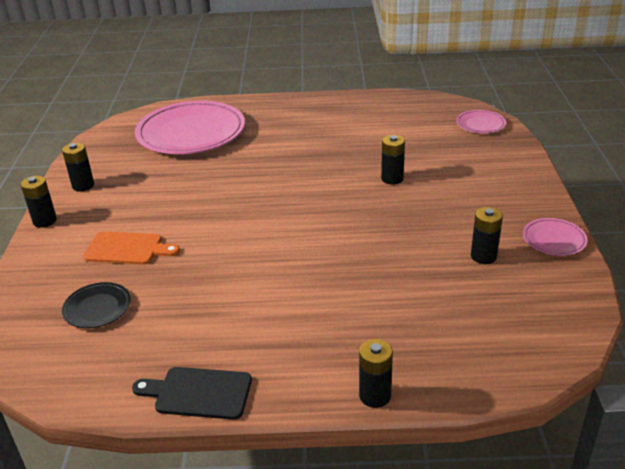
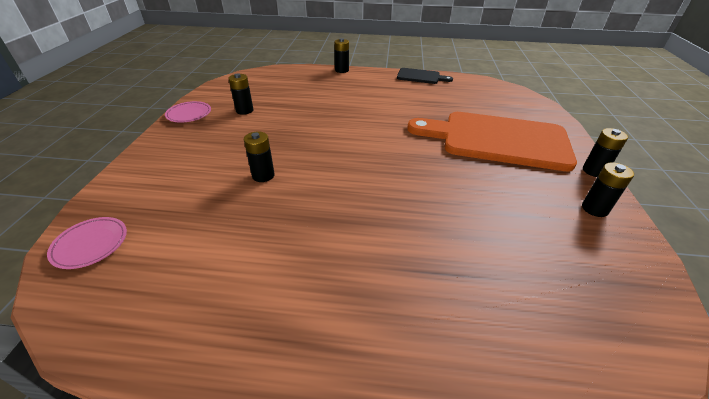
camera: 175 degrees left, 5 degrees up
(97, 308) = (493, 109): black plate -> none
(127, 249) = (497, 140): orange cutting board -> orange cutting board, size x2.18
(191, 133) = (508, 293): pink plate -> none

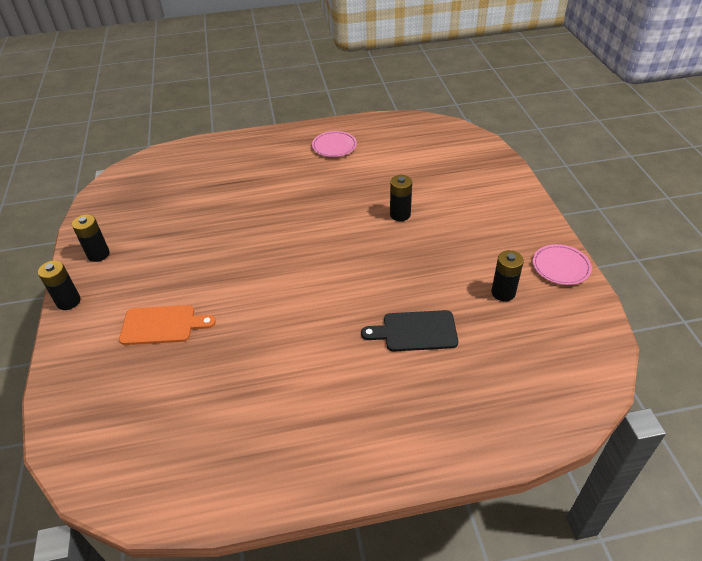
camera: 165 degrees right, 5 degrees up
(90, 244) = (466, 145): pink plate -> pink plate (334, 146)
(342, 70) = (441, 462): black battery -> none
(420, 76) = (274, 485): black cutting board -> black cutting board (415, 331)
(497, 140) = (162, 325): orange cutting board -> orange cutting board, size x0.46

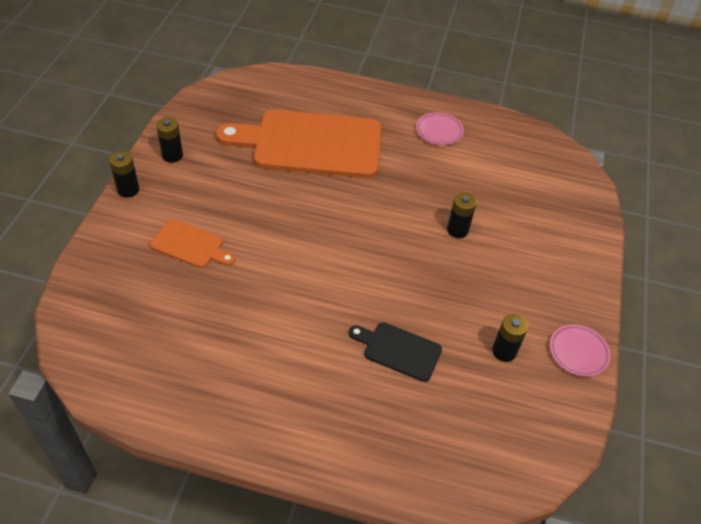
camera: 20 degrees right, 5 degrees up
(228, 196) = (310, 144): none -> orange cutting board

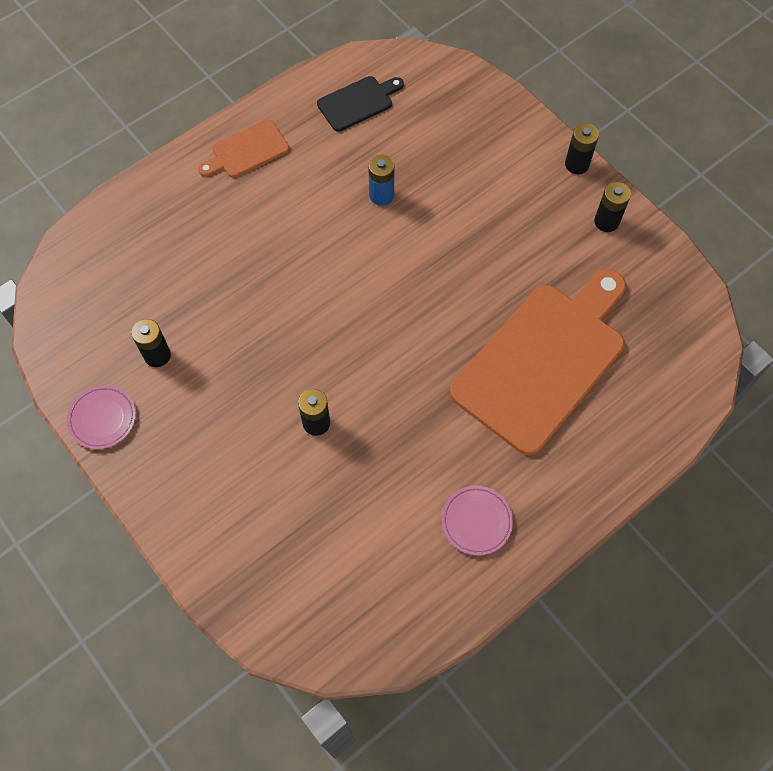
camera: 130 degrees right, 15 degrees up
(190, 245) = (467, 180): orange cutting board -> orange cutting board (247, 151)
(245, 291) = (381, 195): none -> blue battery
(398, 350) = (229, 273): black cutting board -> black cutting board (358, 102)

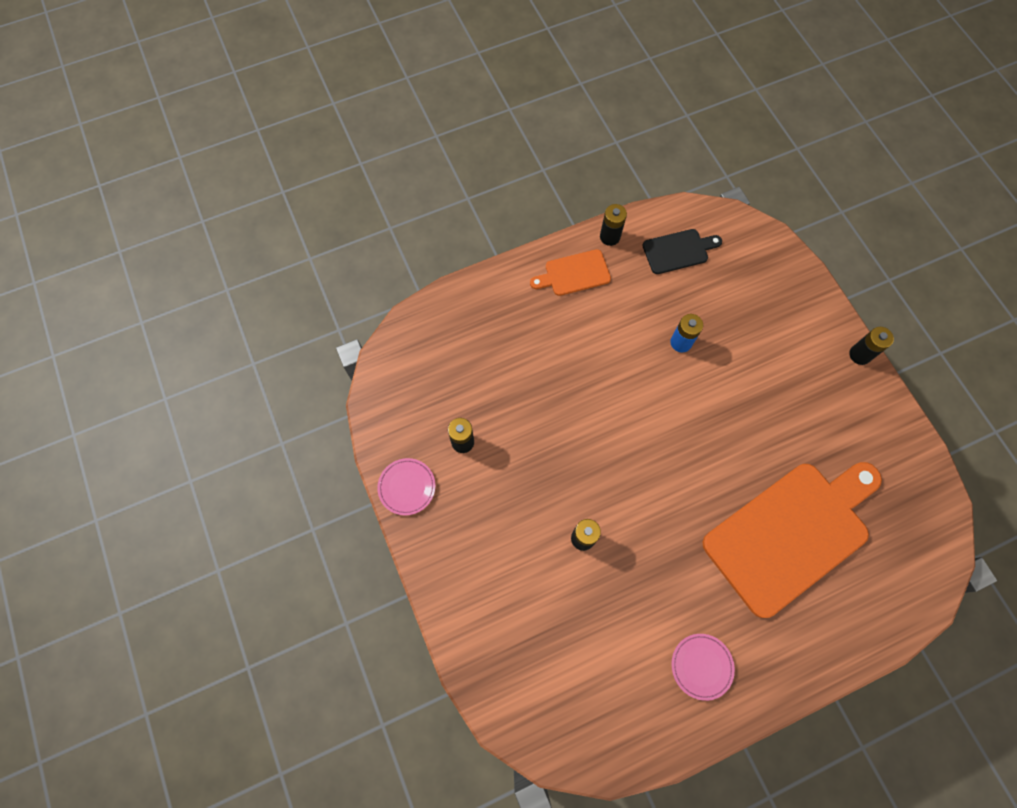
camera: 15 degrees right, 5 degrees up
(606, 222) = (875, 416): black battery -> black battery (610, 237)

